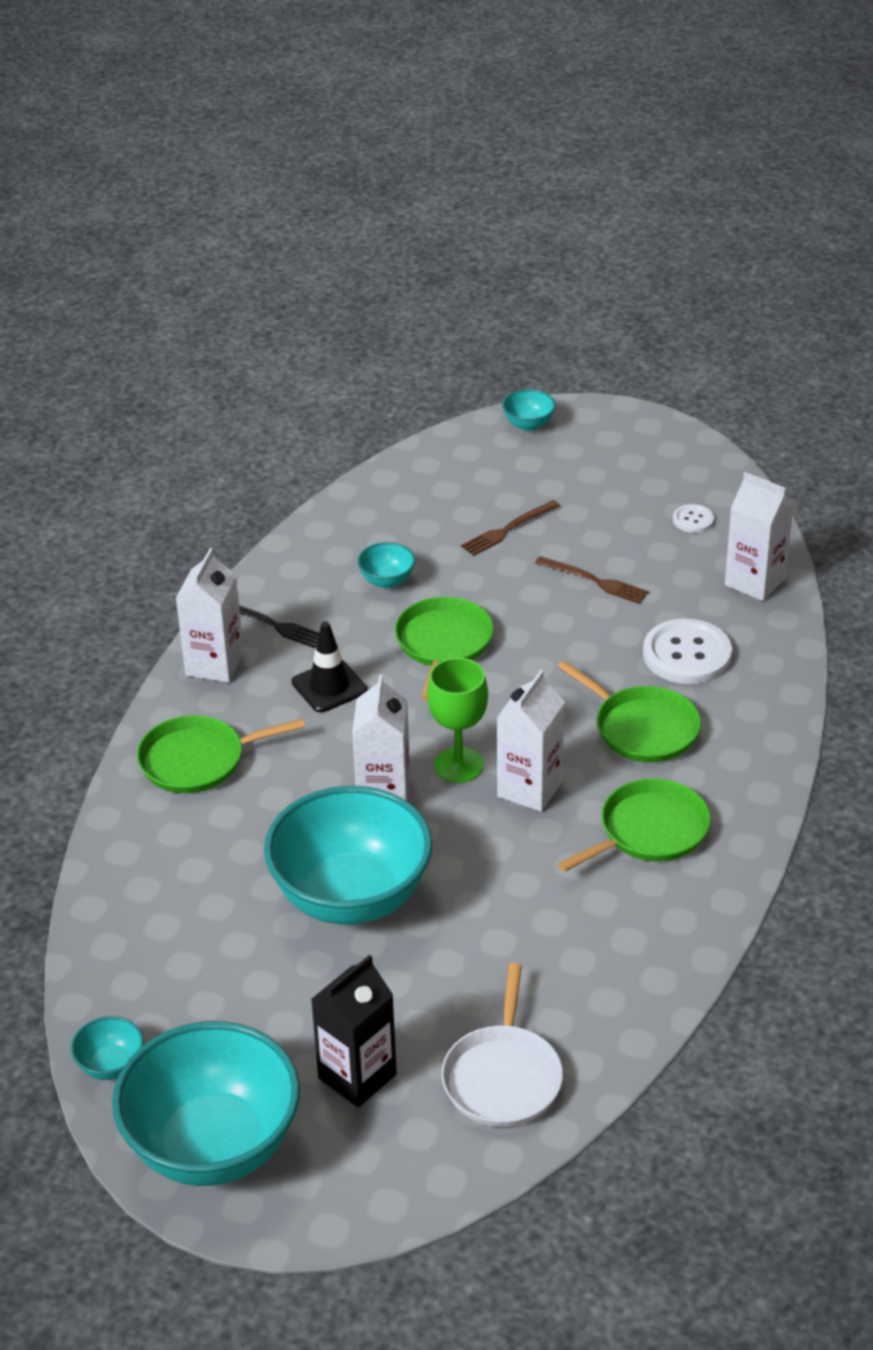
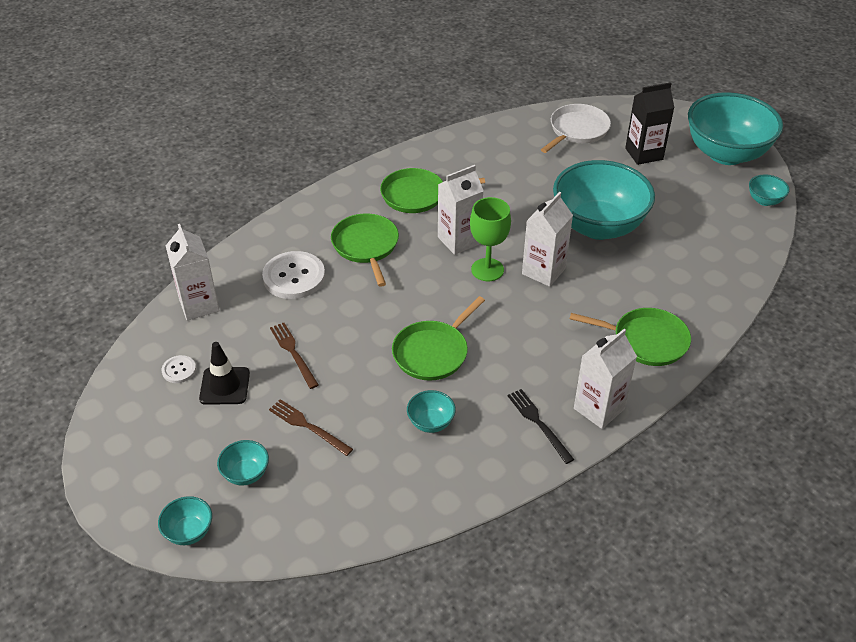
camera: 150 degrees left, 5 degrees up
(329, 686) = (530, 355): black traffic cone -> black traffic cone (225, 386)
(508, 529) = (308, 426): brown fork -> brown fork turned 135 degrees counterclockwise
(526, 475) = (246, 474): none -> turquoise bowl

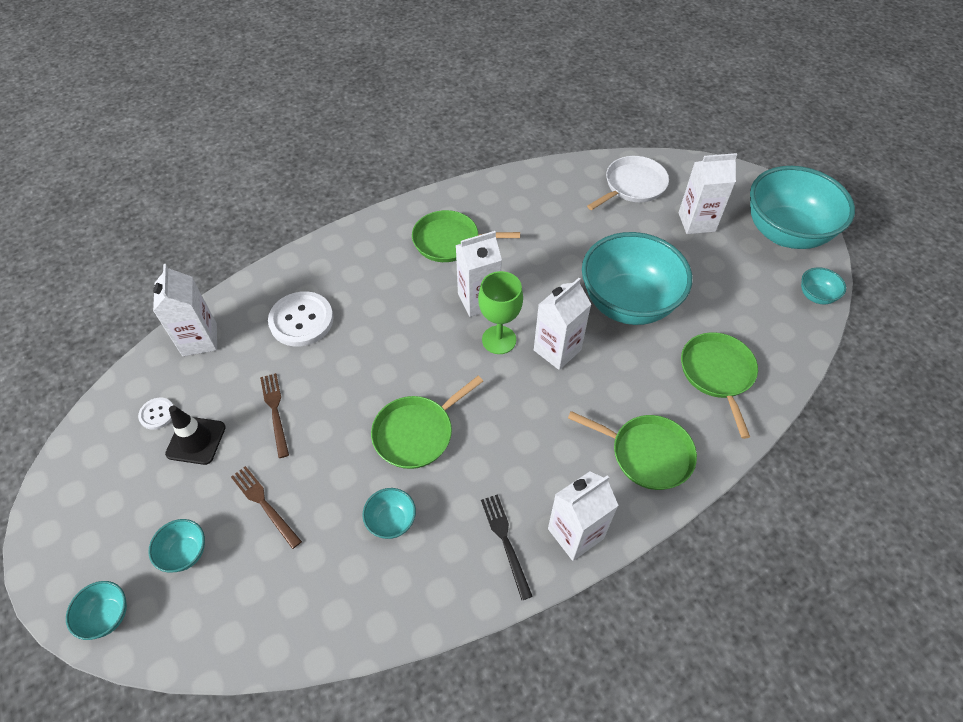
camera: 10 degrees right, 10 degrees up
(366, 246) = (383, 294): green pan -> green pan (717, 374)
(644, 154) = (696, 222): black carton -> white carton

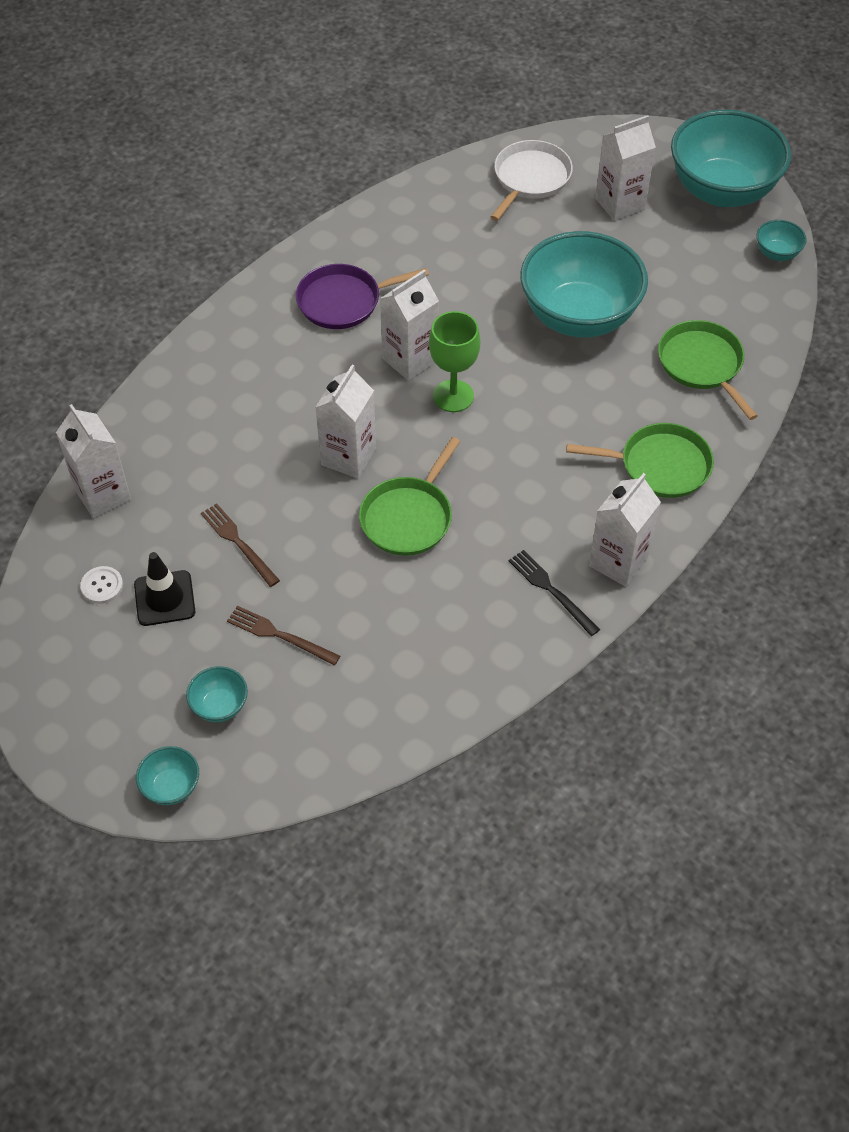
camera: 20 degrees left, 0 degrees up
(301, 320) = (213, 439): white button -> none
(391, 521) = (425, 608): turquoise bowl -> none
(450, 241) = (343, 301): green pan -> purple pan
(557, 350) = (522, 388): white carton -> white carton (348, 457)

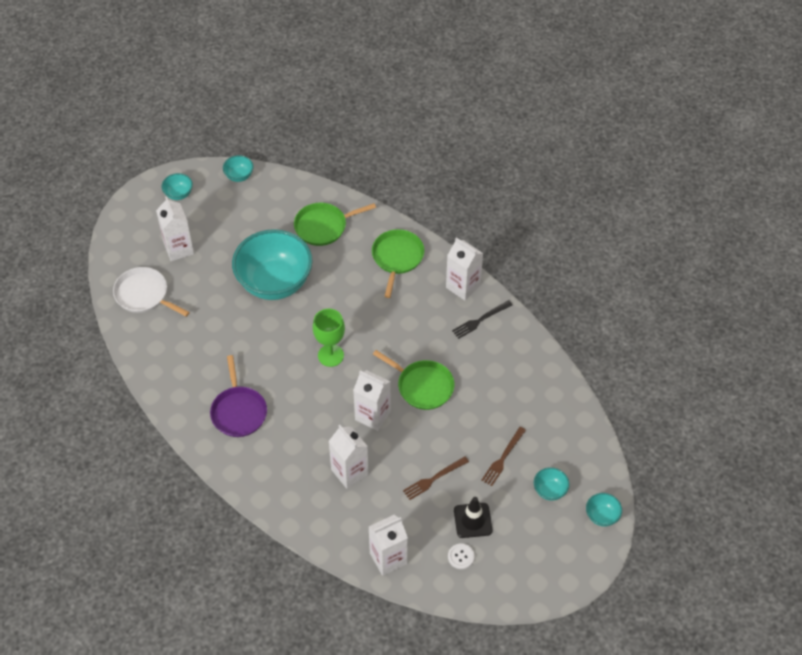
camera: 85 degrees left, 0 degrees up
(410, 359) = (297, 377): white carton -> white carton (349, 472)
(722, 191) = (178, 194): turquoise bowl -> turquoise bowl, size x0.41

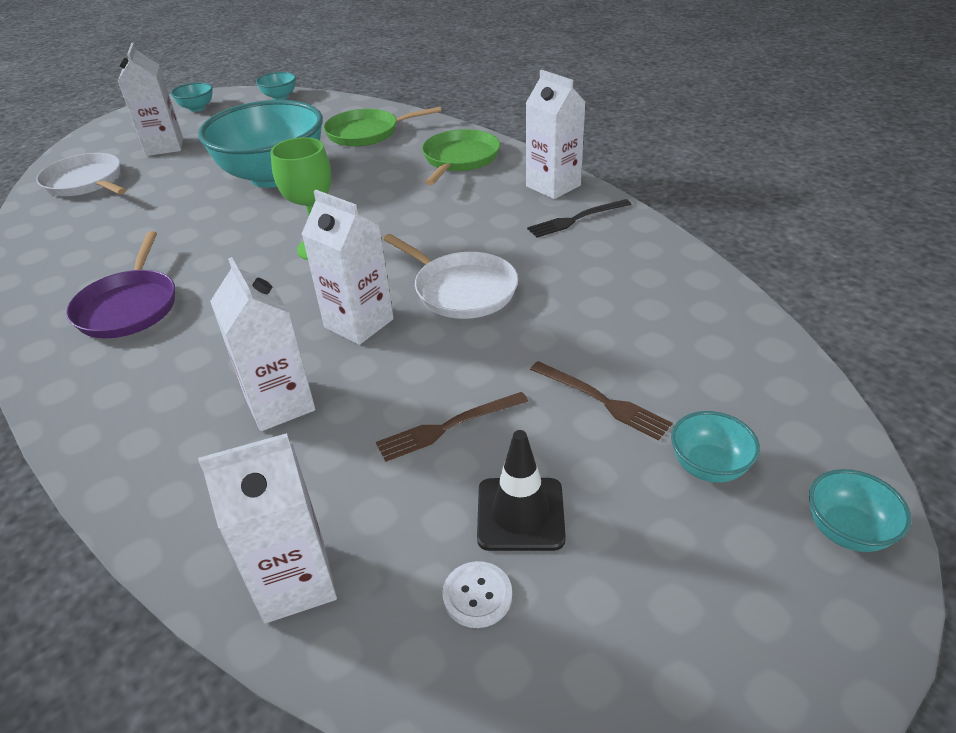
camera: 10 degrees right, 15 degrees down
(422, 386) = (461, 289): green pan -> white pan
(503, 458) = (602, 401): brown fork -> brown fork turned 90 degrees counterclockwise

